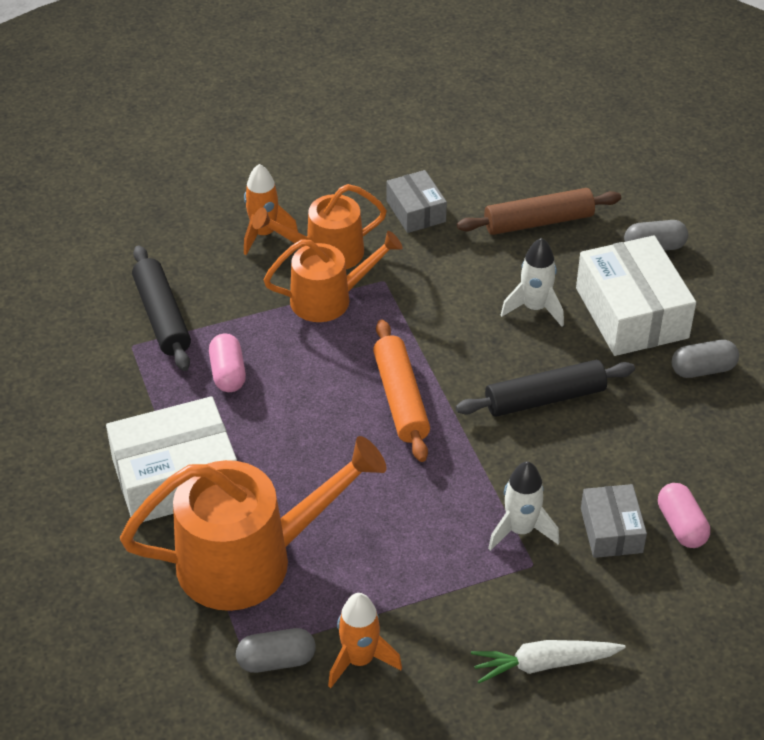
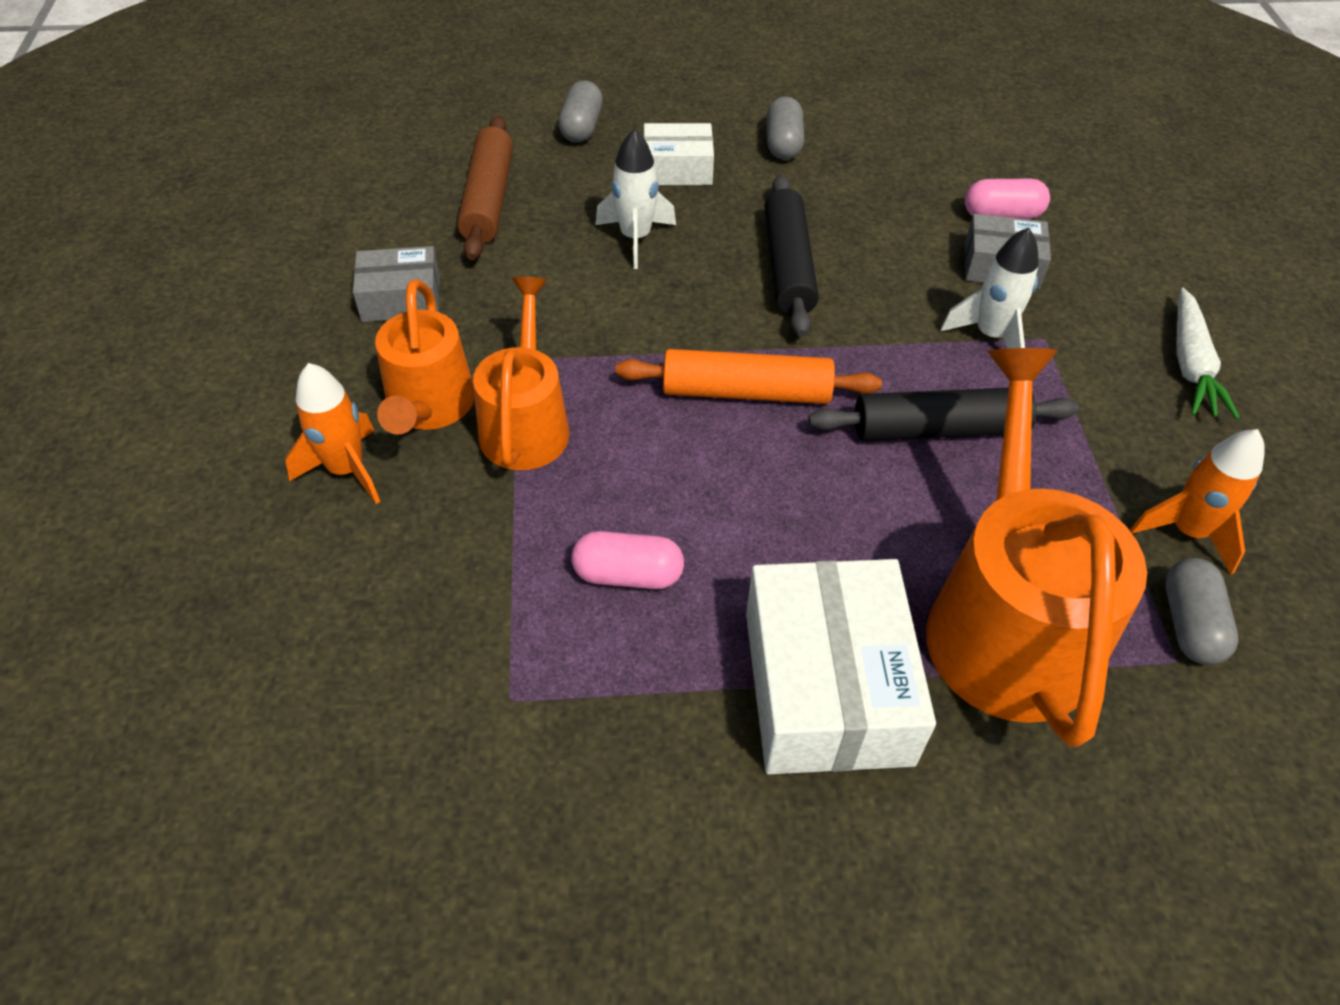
camera: 75 degrees left, 5 degrees up
(162, 317) = (463, 642): black rolling pin -> black rolling pin (939, 429)
(631, 313) = (677, 169): white box -> white box, size x0.56

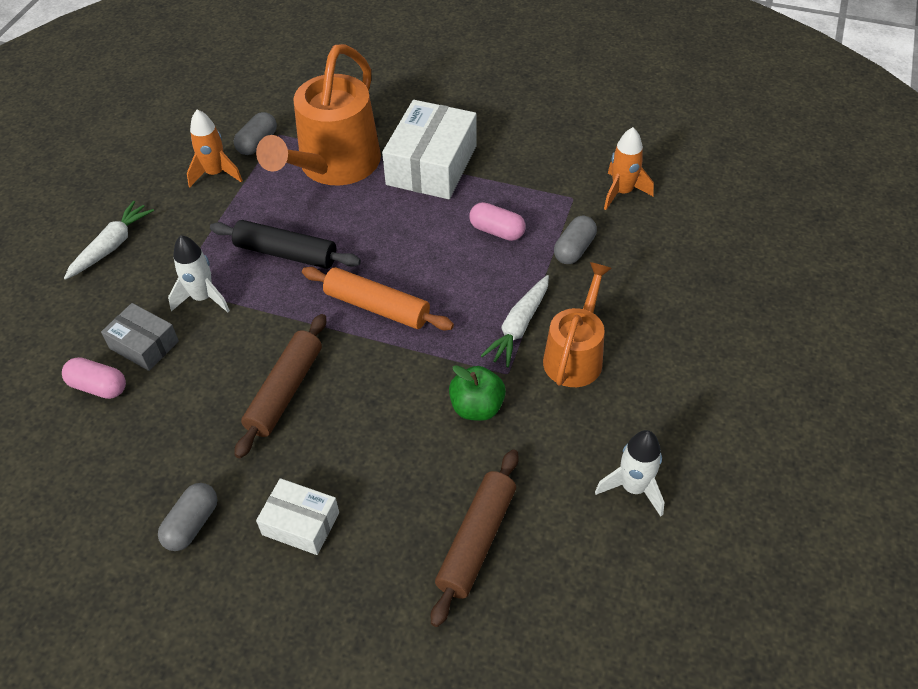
camera: 155 degrees left, 0 degrees up
(346, 470) = (634, 329): orange rocket -> orange rocket (622, 192)
(401, 299) = (575, 452): grey box -> none
(525, 423) = (519, 326): orange watering can -> white carrot
(542, 311) = (477, 407): none -> green apple
(581, 127) = (354, 615): grey capsule -> grey capsule (574, 249)
(635, 238) = (377, 454): white rocket -> white rocket (633, 488)
(788, 266) = (285, 391): black rolling pin -> brown rolling pin

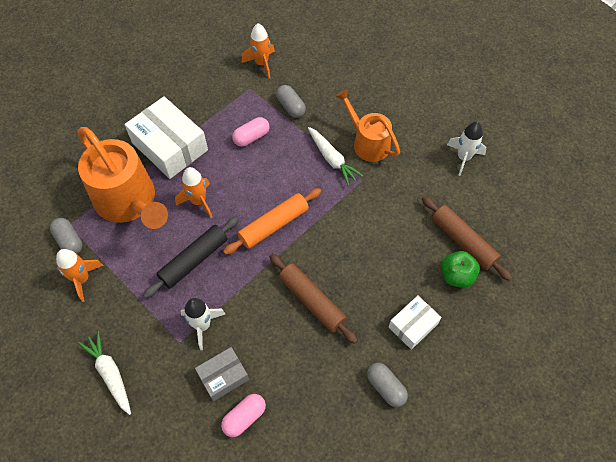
camera: 65 degrees left, 10 degrees up
(370, 223) = (198, 201): none -> orange rocket
(477, 407) = (378, 204): green apple -> green apple (456, 275)

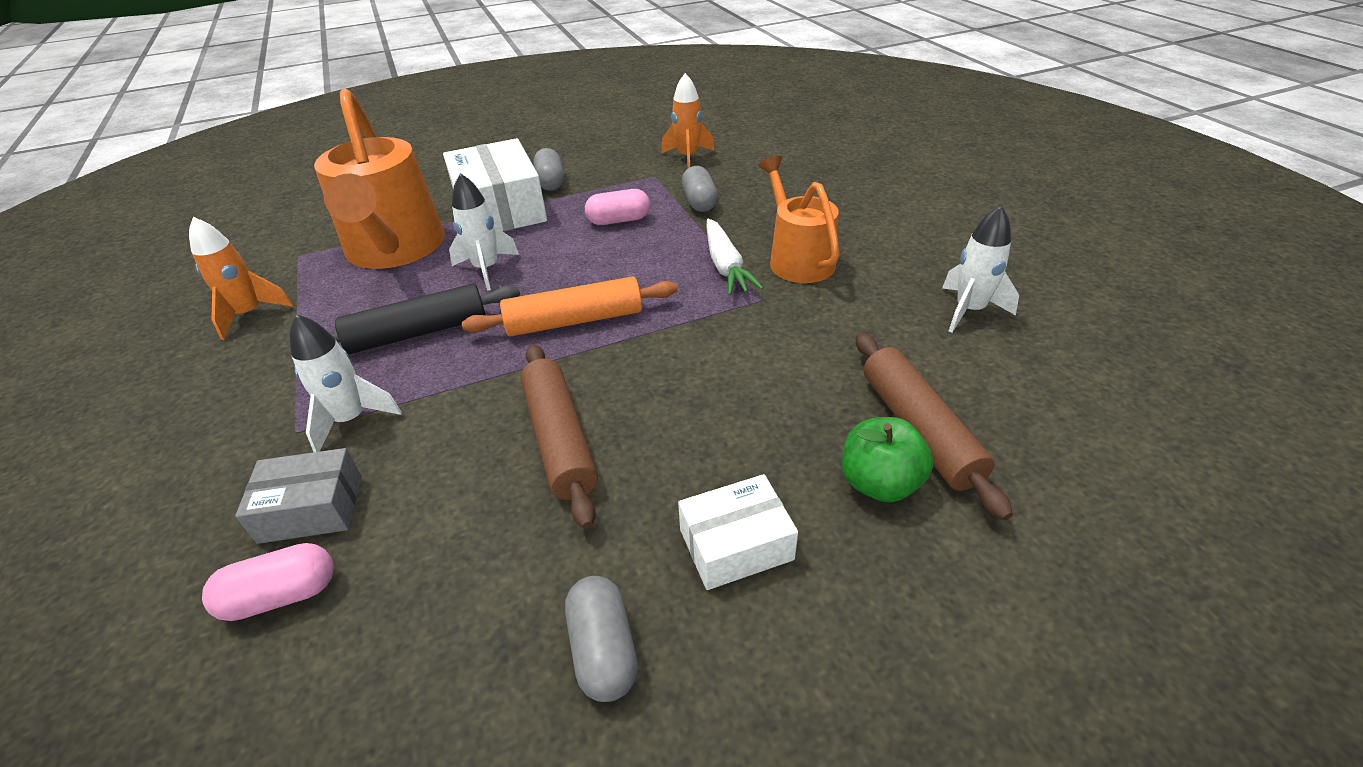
camera: 25 degrees right, 20 degrees down
(69, 241) = (280, 271): grey capsule -> grey capsule (550, 182)
(110, 374) = (153, 442): white carrot -> none
(198, 201) = (486, 269): orange rocket -> white rocket

